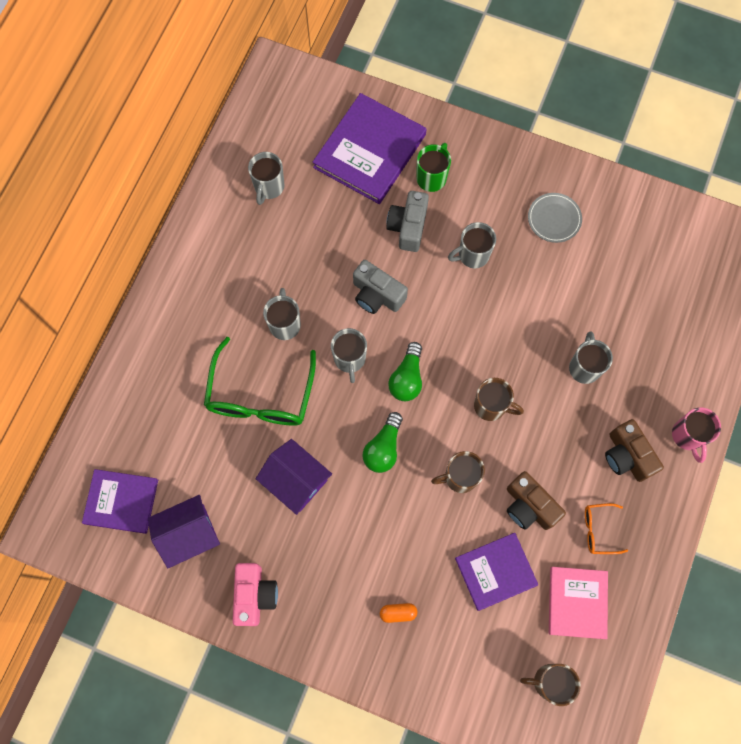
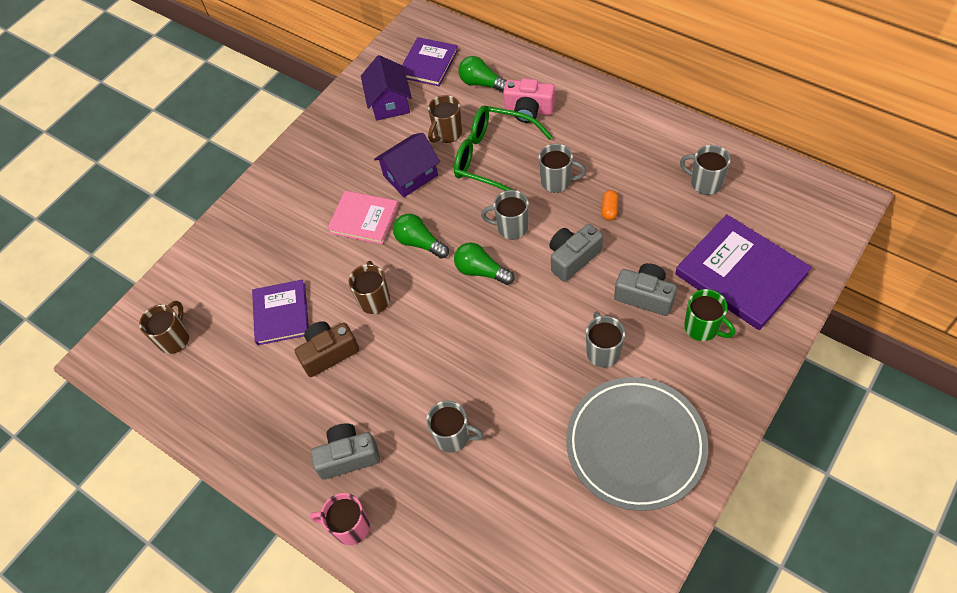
camera: 110 degrees right, 15 degrees down
(150, 430) = (482, 83): none -> green light bulb
(255, 595) = (327, 140): pink camera -> pink camera (528, 110)
(398, 613) = (276, 234): orange capsule -> orange capsule (609, 209)
(491, 406) = (435, 339): brown mug -> brown mug (447, 133)
(554, 219) = (635, 445): grey plate -> grey plate, size x2.17
(577, 602) = (229, 376): pink book -> pink book (364, 219)
(598, 530) = (286, 411): orange glasses -> none
(627, 456) = (348, 456): brown camera -> grey camera

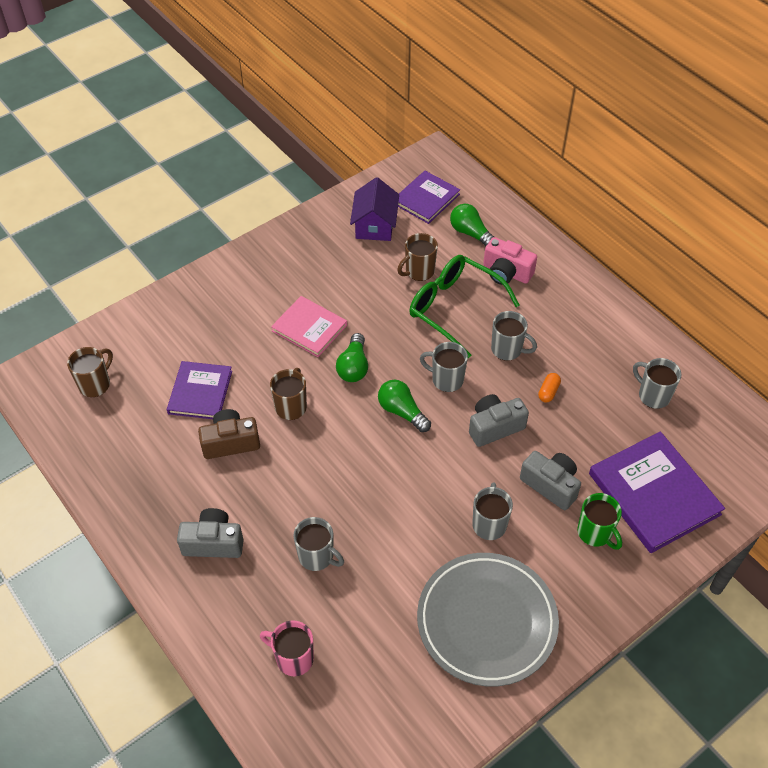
camera: 10 degrees right, 5 degrees down
(350, 527) = (191, 606): pink mug -> pink mug (293, 658)
(410, 175) = (368, 300): purple house -> none
(419, 243) = (353, 367): green light bulb -> green light bulb turned 135 degrees counterclockwise

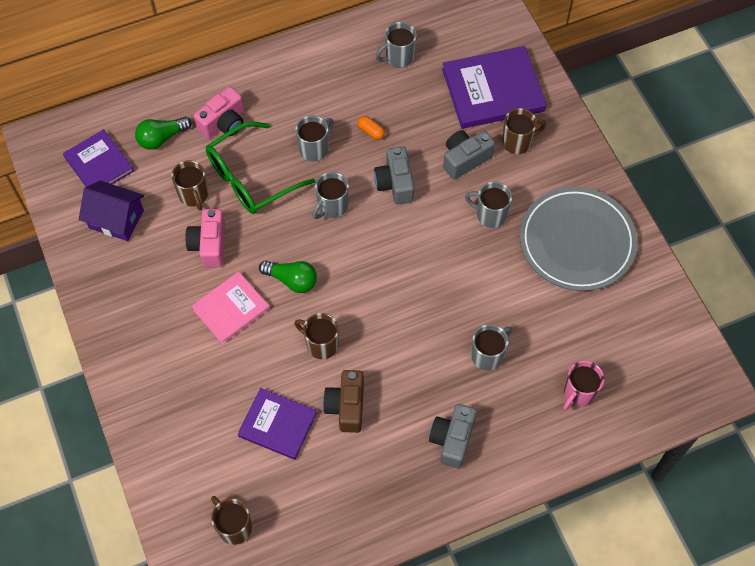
camera: 75 degrees left, 10 degrees up
(371, 295) = (209, 245): none -> pink camera
(402, 411) = (356, 252): green light bulb -> none
(595, 533) = (517, 142): green mug -> brown mug

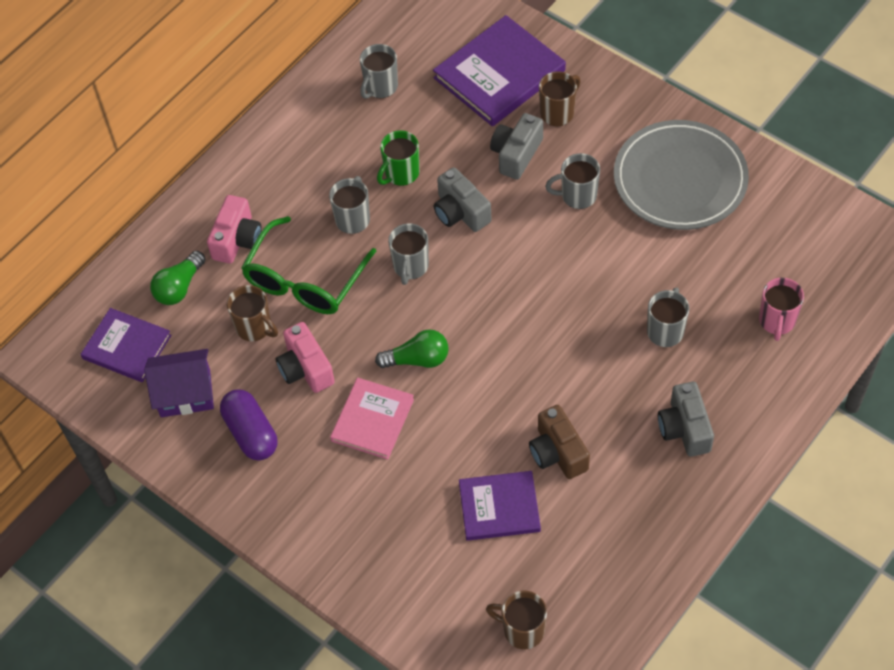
camera: 25 degrees left, 5 degrees down
(141, 273) = (251, 433): none -> purple capsule
(321, 344) = (491, 406): brown mug -> none
(371, 131) = (401, 173): orange capsule -> green mug

